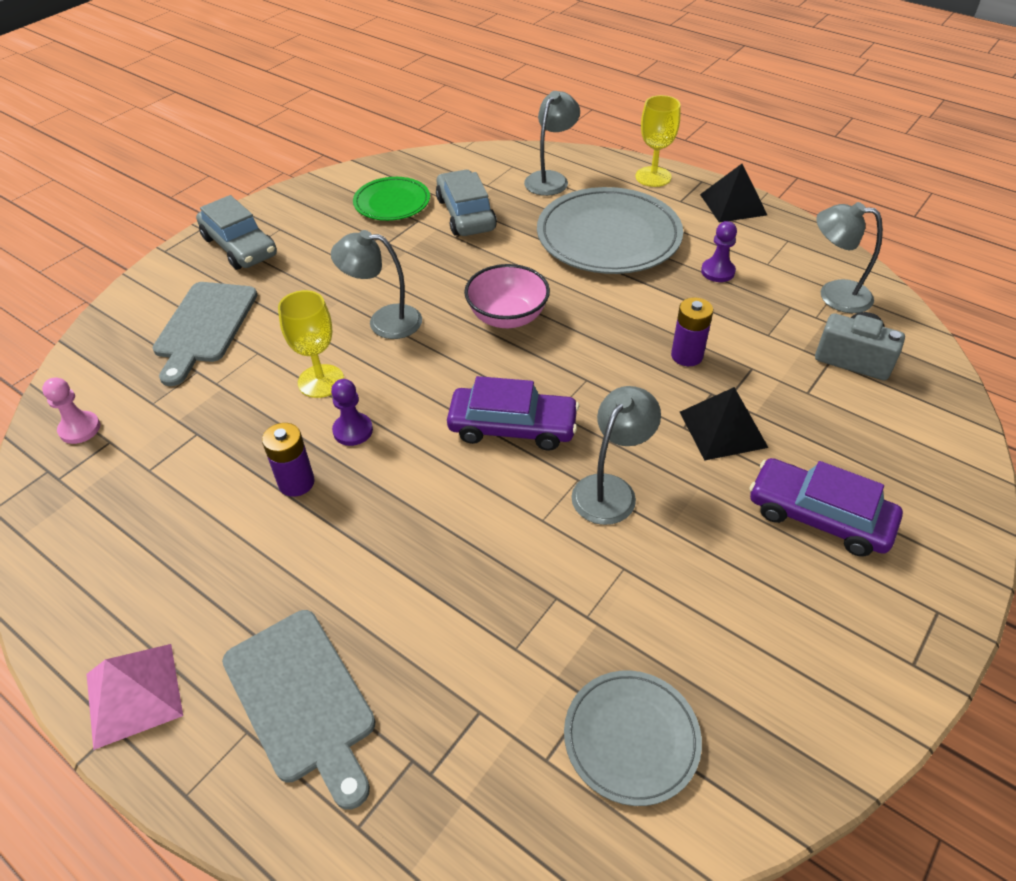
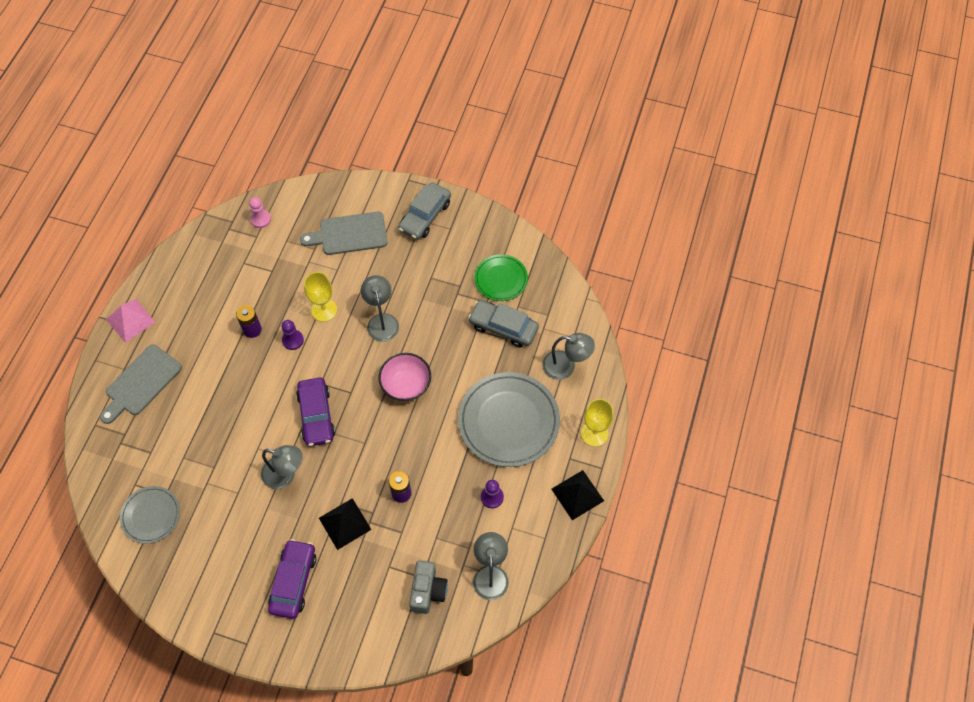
camera: 70 degrees right, 15 degrees up
(466, 214) = (503, 327): grey car -> grey car turned 120 degrees counterclockwise

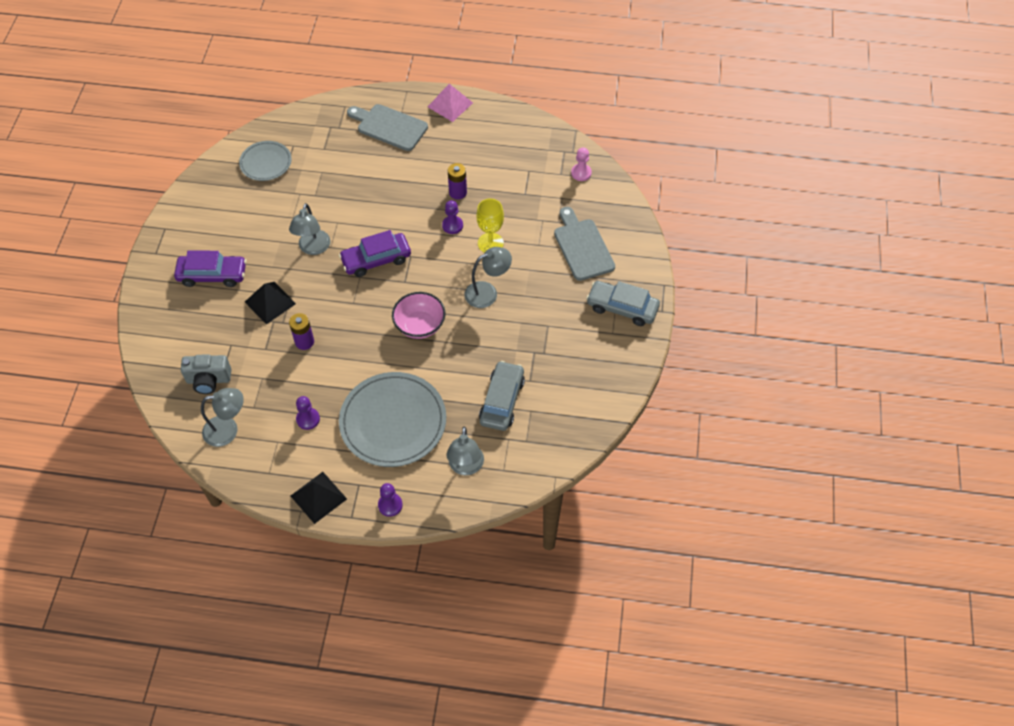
camera: 80 degrees right, 5 degrees down
(501, 279) = (560, 390): green plate -> none
(594, 433) = (390, 505): yellow goblet -> purple pawn

